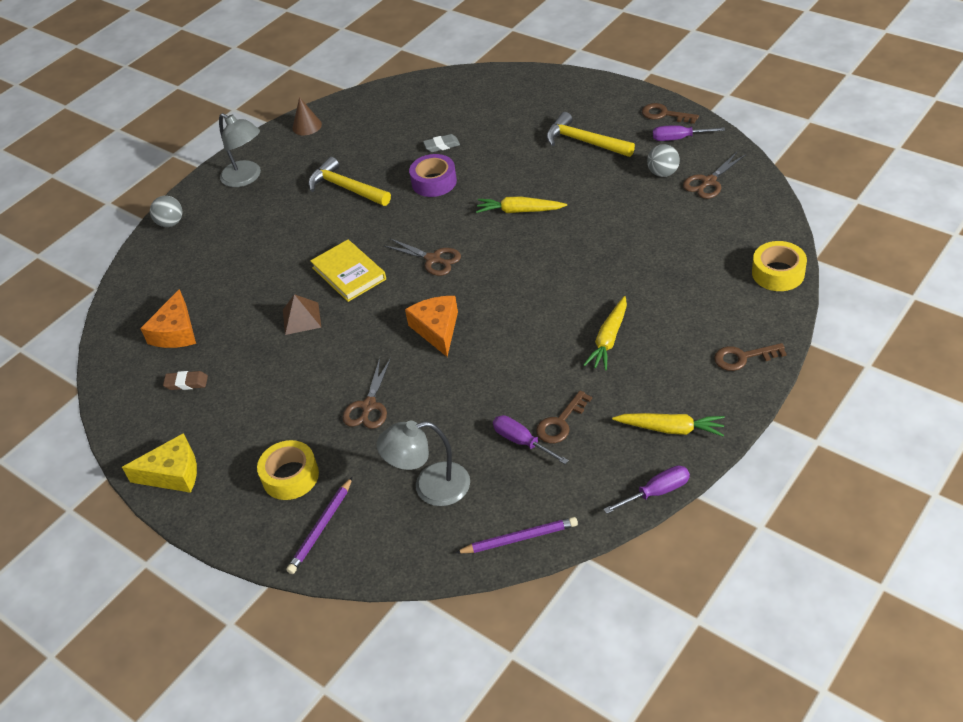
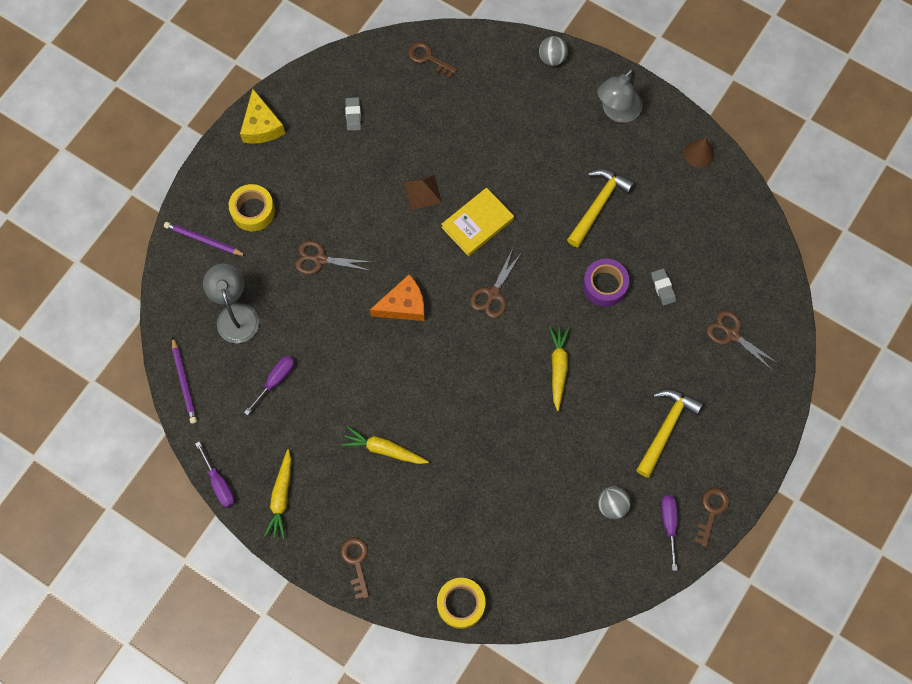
camera: 80 degrees right, 25 degrees up
(176, 332) = (411, 94): orange cheese -> none
(186, 383) = (353, 115): brown eraser -> grey eraser
(560, 422) = (293, 410): brown key -> brown key (428, 58)
(708, 182) = (596, 550): brown scissors -> brown scissors (732, 334)

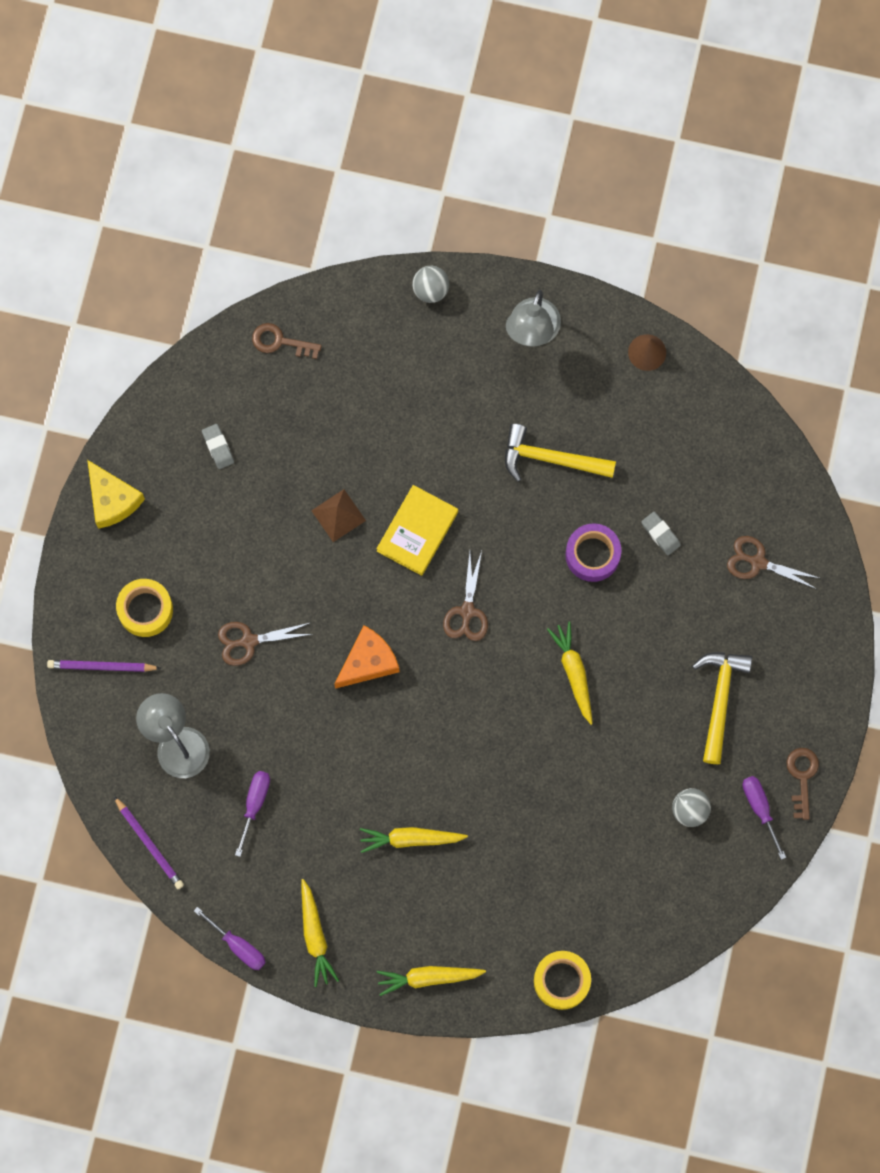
camera: 20 degrees left, 5 degrees up
(356, 562) = (428, 978): brown key -> yellow carrot
(598, 205) = (551, 459): yellow hammer -> yellow hammer turned 90 degrees counterclockwise

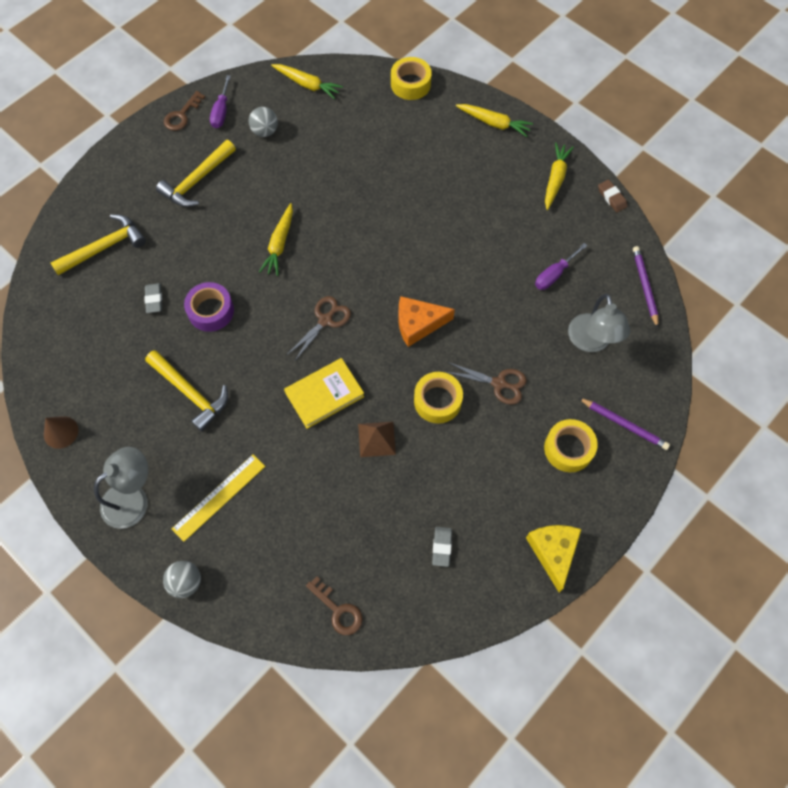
camera: 150 degrees left, 10 degrees down
(238, 946) = (611, 197): purple screwdriver -> brown eraser
(301, 588) = (437, 401): none -> yellow tape
(410, 839) = (457, 202): yellow carrot -> yellow carrot (307, 84)
(453, 377) = (219, 497): none -> yellow ruler
(758, 562) = (104, 247): brown scissors -> yellow hammer

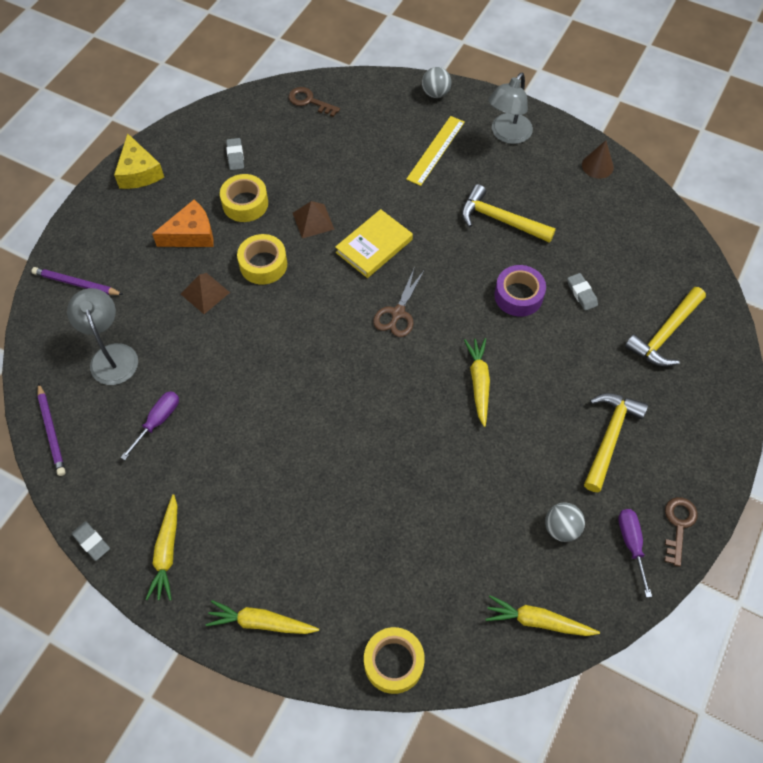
camera: 165 degrees right, 5 degrees down
(418, 324) = (300, 332): orange cheese -> orange cheese (191, 234)
(499, 384) = (205, 293): brown scissors -> brown pyramid
(568, 448) = (130, 251): yellow tape -> yellow tape (245, 203)
(611, 197) = (91, 542): brown eraser -> grey eraser

